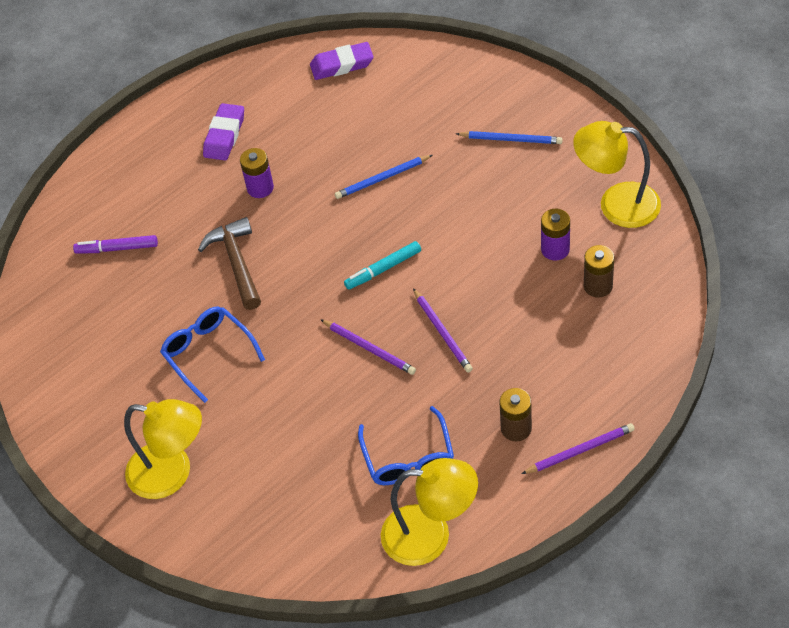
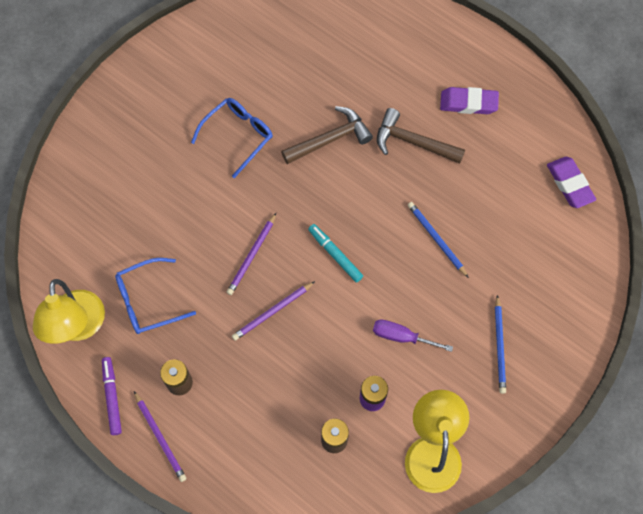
camera: 75 degrees right, 15 degrees up
(117, 248) = (336, 48): purple marker -> purple marker (112, 397)
(172, 473) = (128, 133): yellow lamp -> none
(260, 188) = (413, 142): purple battery -> brown hammer
(489, 218) = (401, 336): none -> purple screwdriver

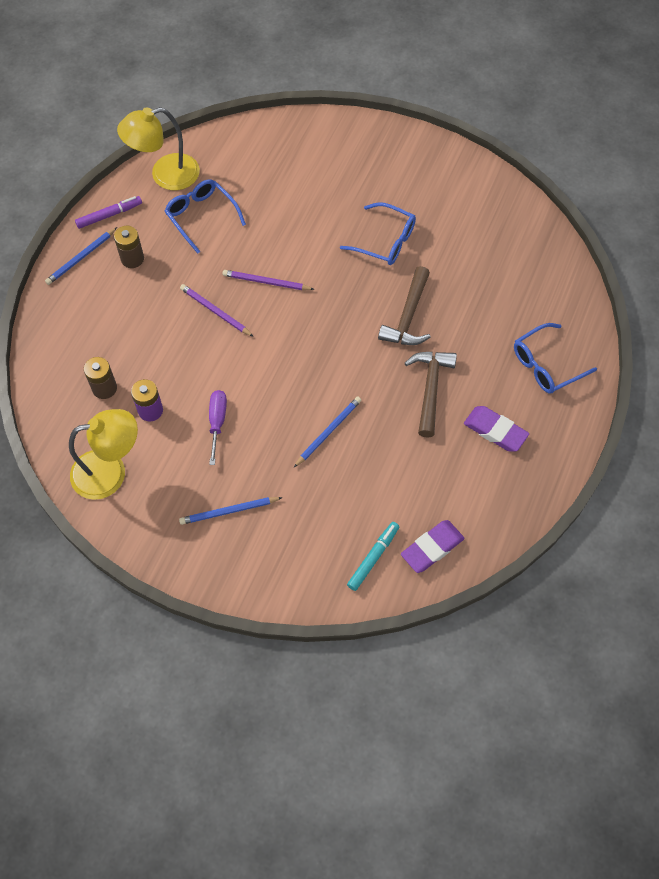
camera: 75 degrees right, 5 degrees down
(160, 437) = (81, 258): purple pencil -> blue pencil
(330, 139) = (408, 316): brown hammer -> brown hammer turned 60 degrees clockwise
(335, 255) = (286, 348): turquoise marker -> turquoise marker (373, 558)
(413, 44) = (546, 365): none -> blue glasses
(468, 103) = (495, 431): purple eraser -> purple eraser turned 45 degrees counterclockwise

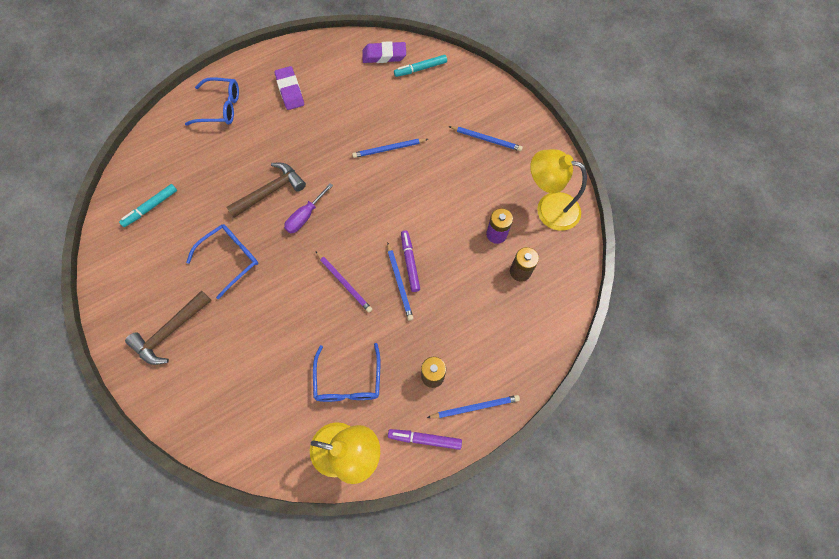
camera: 145 degrees left, 5 degrees up
(215, 311) = (399, 282): purple pencil -> blue pencil
(217, 422) = (455, 198): purple screwdriver -> purple screwdriver (305, 216)
(218, 334) = (410, 262): none -> purple marker
(385, 241) = (230, 259): blue glasses -> blue glasses turned 75 degrees clockwise
(430, 389) = (303, 136): brown hammer -> brown hammer (170, 331)
(502, 237) = (151, 207): none -> turquoise marker

